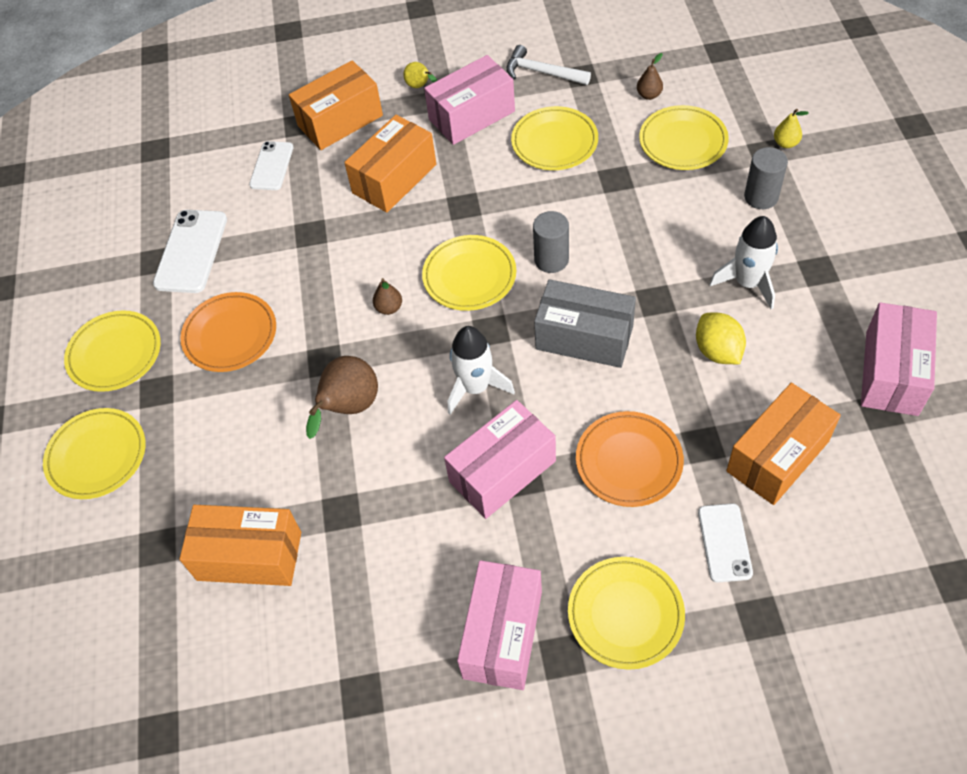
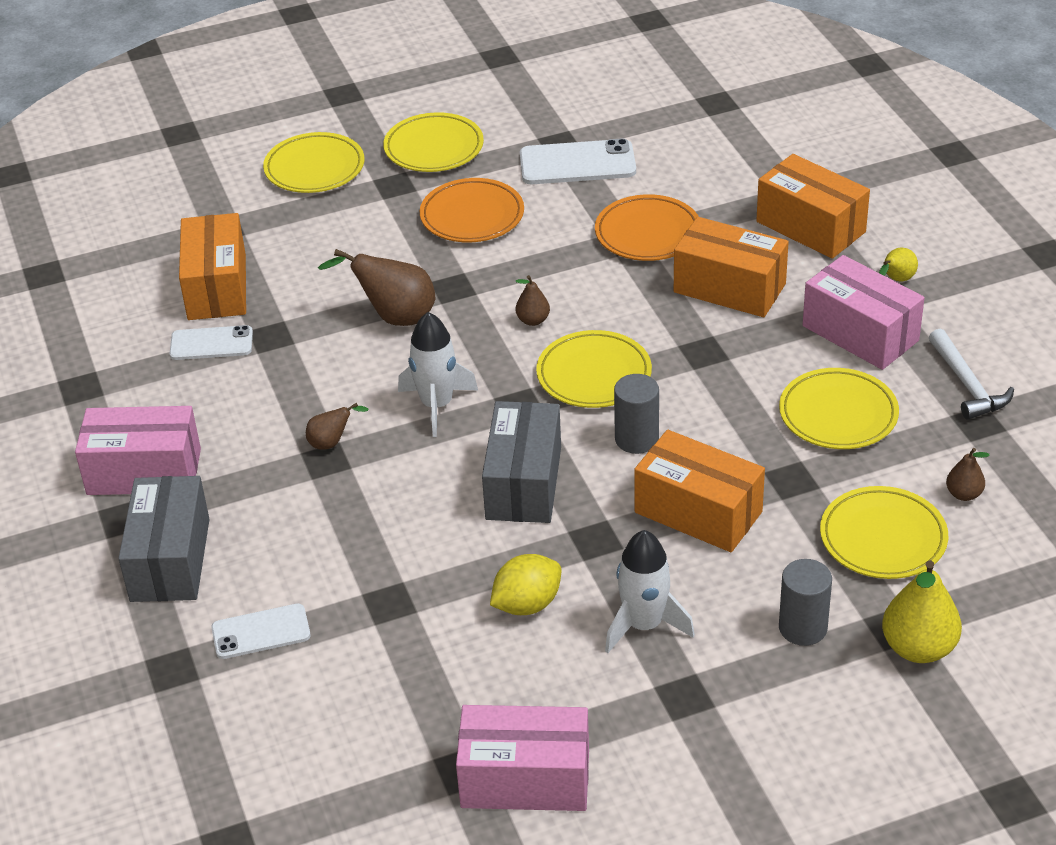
camera: 75 degrees right, 15 degrees down
(272, 166) = (719, 191): white phone -> white phone (211, 343)
(502, 471) = (331, 443): pink box -> brown pear
(542, 72) = (967, 384): white hammer -> white hammer turned 150 degrees clockwise
(625, 614) = (170, 560): yellow plate -> grey box
(629, 461) = (356, 541): orange plate -> orange plate (647, 233)
(778, 456) = (381, 671): orange box -> orange box (698, 512)
(785, 143) = (918, 648): yellow pear -> yellow pear, size x1.88

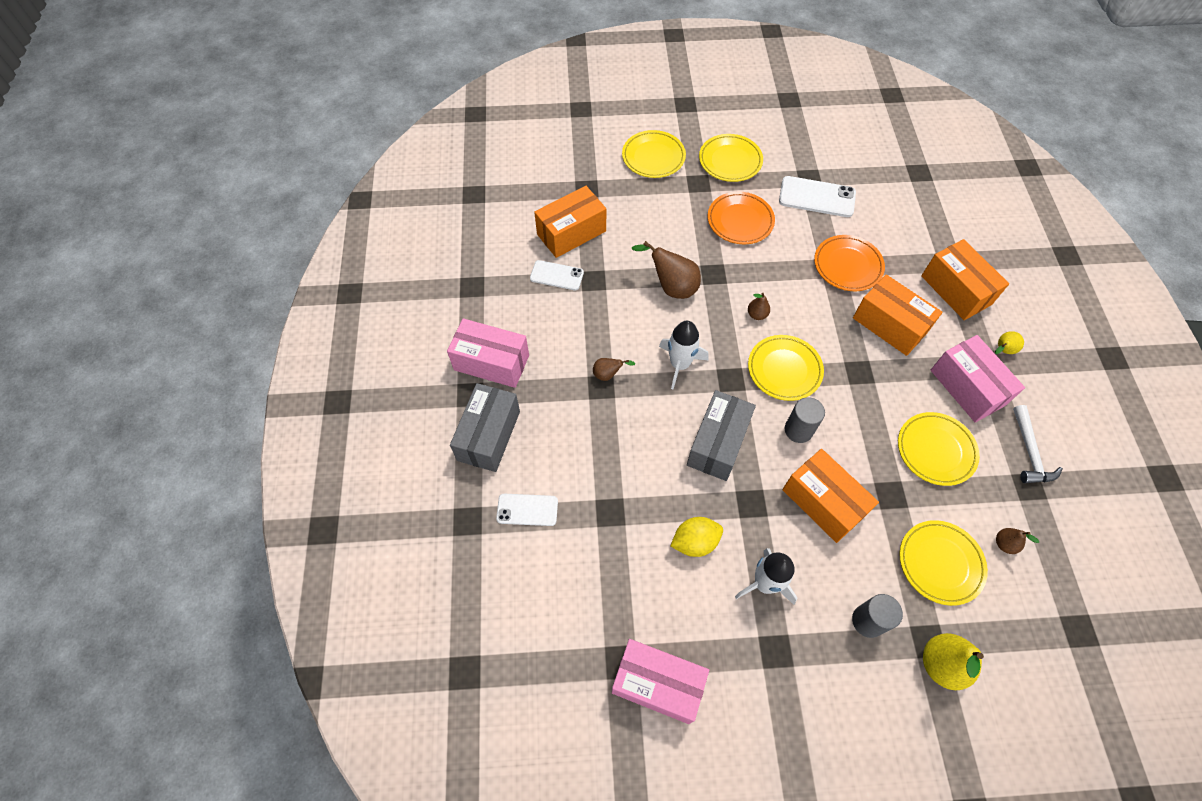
camera: 15 degrees right, 20 degrees up
(217, 287) = (571, 233): orange box -> orange box turned 45 degrees clockwise

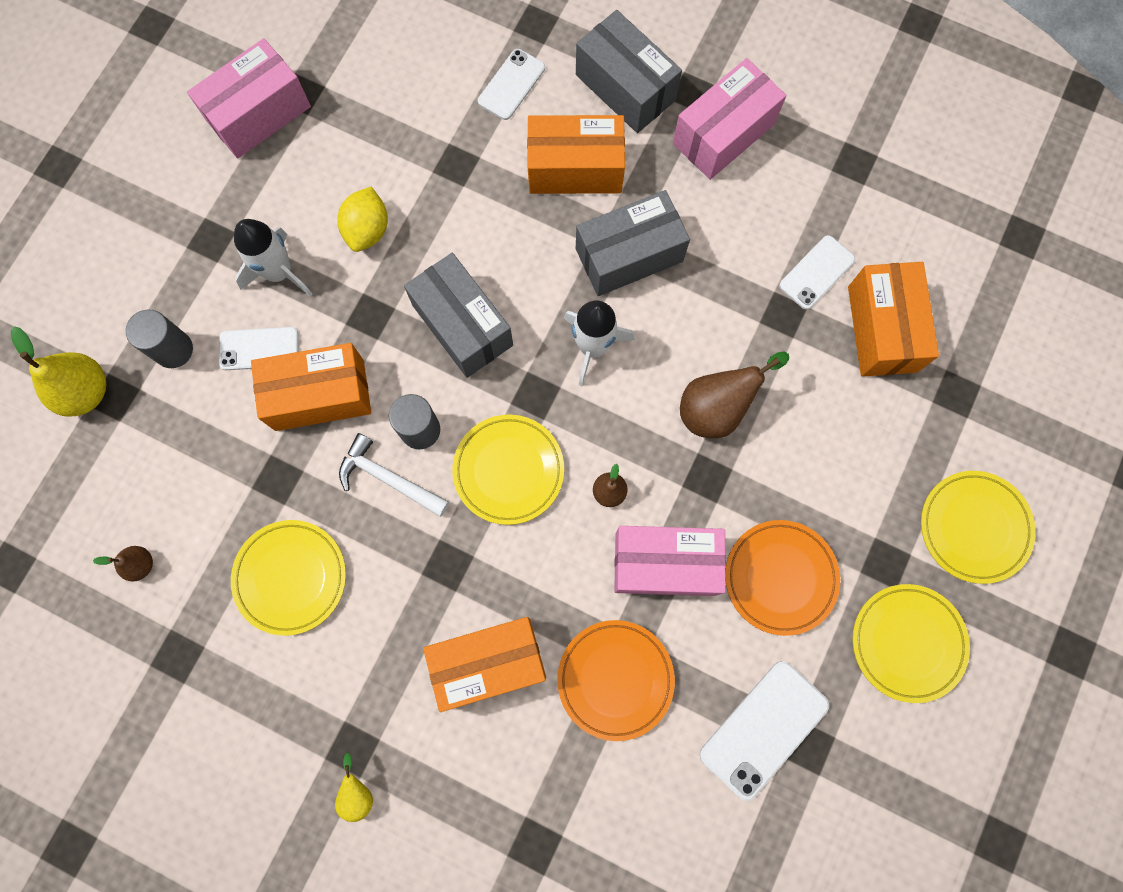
camera: 120 degrees right, 15 degrees up
(608, 374) = (629, 255): brown pear -> grey box
(824, 561) = (259, 349): none -> white phone
(940, 563) = (172, 473): yellow plate -> none
(955, 290) = (484, 809): orange box -> orange box (575, 168)
(967, 387) = (339, 692): pink box -> pink box (665, 563)
(1029, 452) = (212, 696): white hammer -> white hammer (389, 478)

